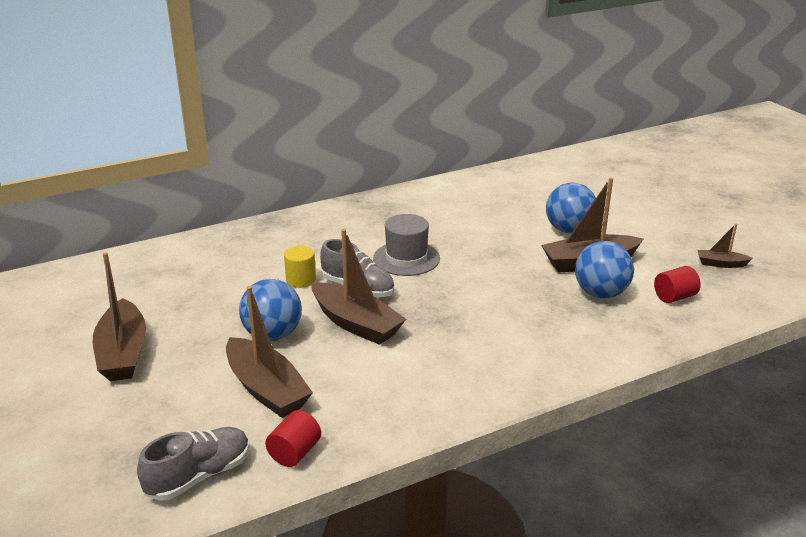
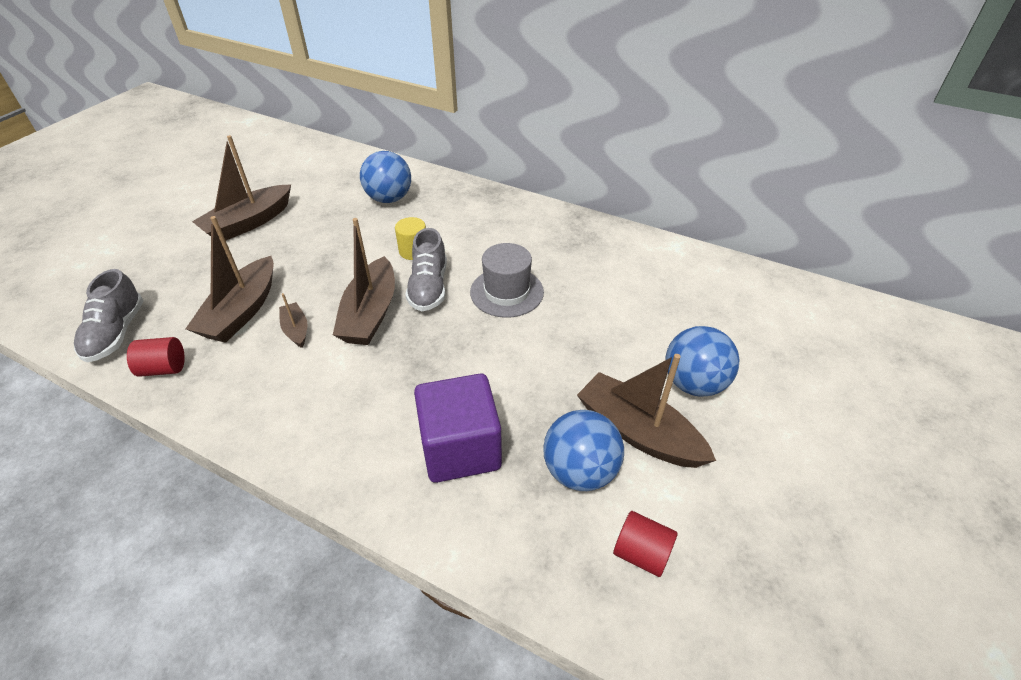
camera: 55 degrees right, 15 degrees up
(199, 476) = (116, 333): grey shoe -> grey shoe turned 75 degrees clockwise
(273, 334) = (320, 277): blue ball -> blue ball (389, 198)
(541, 329) = (460, 448): none -> purple cube
(721, 264) = (785, 579): brown boat -> brown boat (296, 330)

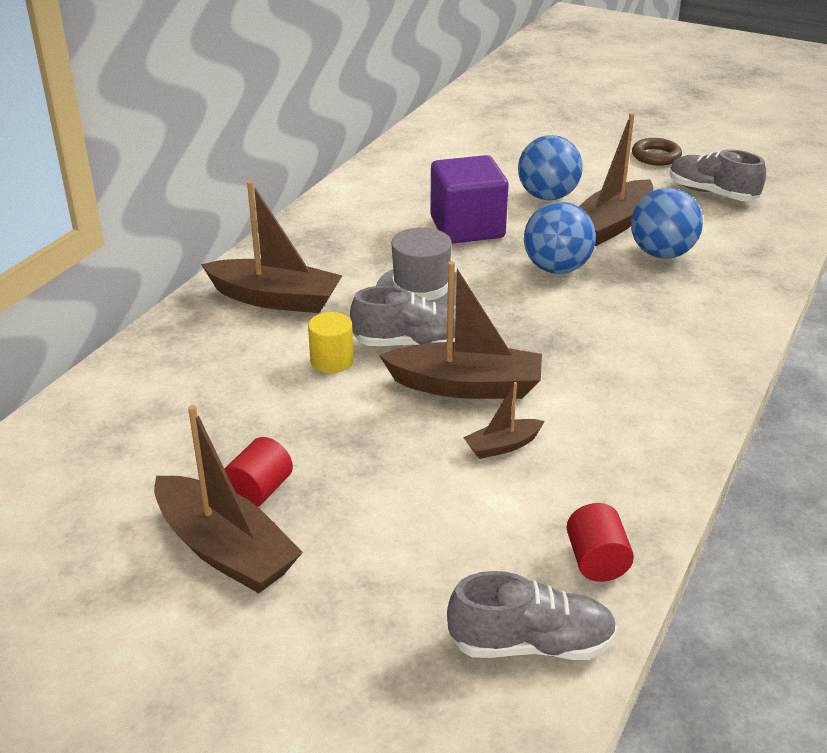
camera: 90 degrees left, 10 degrees down
(242, 311) = (468, 506): brown boat -> brown boat (275, 299)
(389, 198) = (185, 394): blue ball -> blue ball (556, 268)
(460, 448) = (657, 313): purple cube -> purple cube (467, 227)
(641, 553) = (728, 232): red cylinder -> red cylinder (259, 490)
(750, 556) = (712, 193): none -> grey shoe
(846, 506) = (656, 156): none -> brown ring

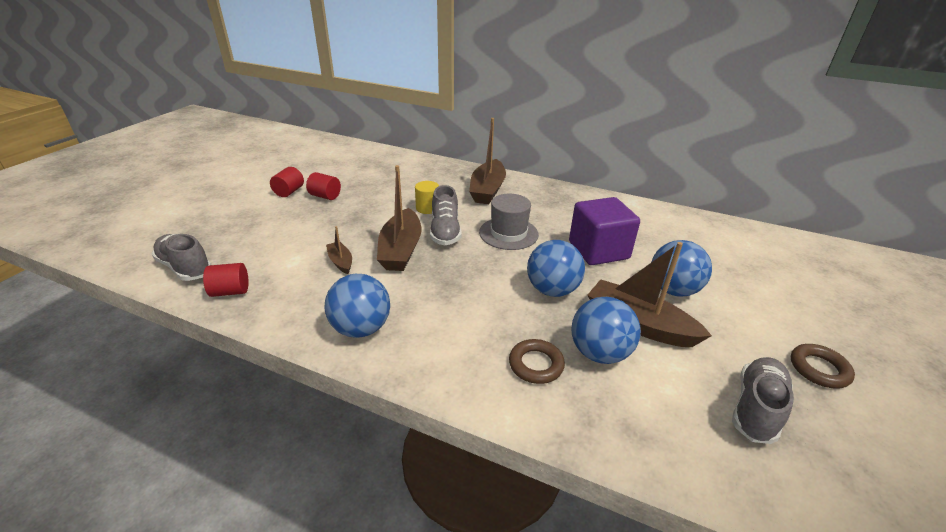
camera: 85 degrees right, 0 degrees up
(225, 550) = (289, 192): brown boat -> red cylinder
(531, 644) = (185, 268): grey shoe -> grey shoe turned 135 degrees clockwise
(658, 413) = (361, 328): none -> blue ball
(689, 291) = (536, 364): none -> brown ring

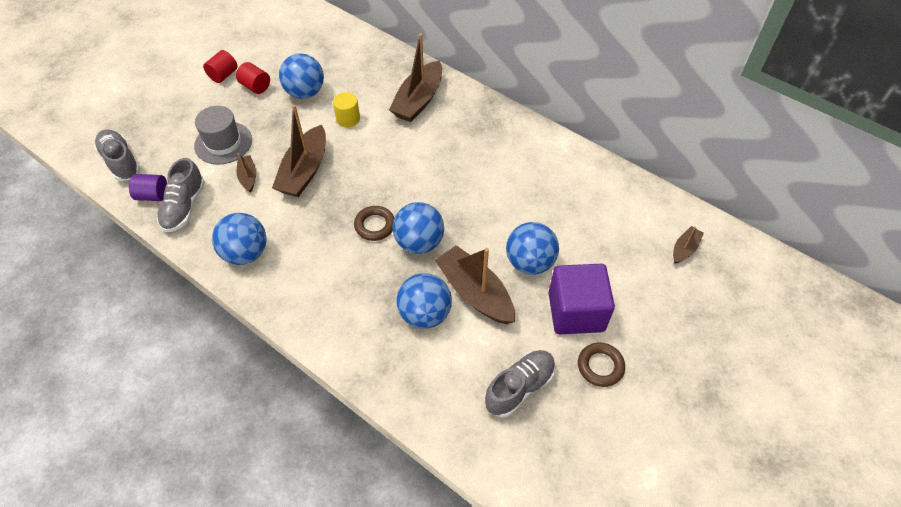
camera: 15 degrees right, 20 degrees up
(230, 291) = (153, 195): red cylinder -> purple cylinder
(377, 195) = (305, 92): none -> blue ball
(445, 231) = (353, 154): grey shoe -> grey shoe (184, 207)
(508, 233) = (412, 166): grey hat -> grey hat (223, 143)
(536, 364) = (368, 314): brown ring -> brown ring (375, 225)
(598, 250) = (488, 203): purple cube -> purple cube (576, 312)
(799, 259) = (684, 249): none -> brown boat

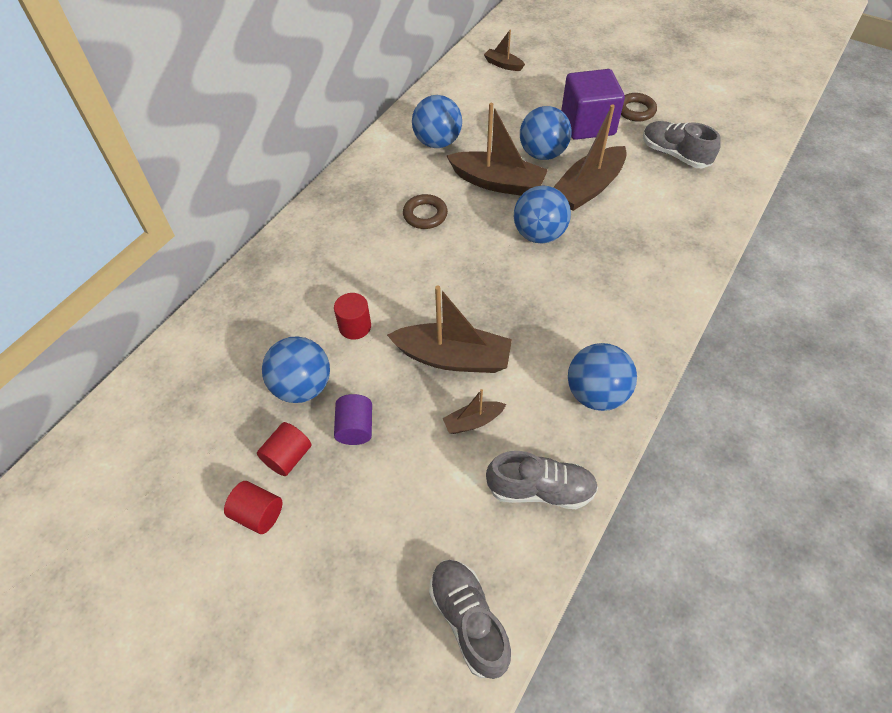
camera: 95 degrees left, 0 degrees up
(121, 162) = (468, 620): grey shoe -> grey shoe turned 105 degrees clockwise
(153, 195) = (528, 542): purple cylinder -> purple cylinder (355, 428)
(223, 143) = (412, 471): grey hat -> none
(348, 119) = (355, 326): yellow cylinder -> red cylinder
(375, 225) = (525, 274): brown ring -> brown ring (425, 215)
(418, 100) = (319, 258): brown boat -> brown boat (497, 183)
(425, 314) = (624, 221): blue ball -> blue ball (437, 142)

